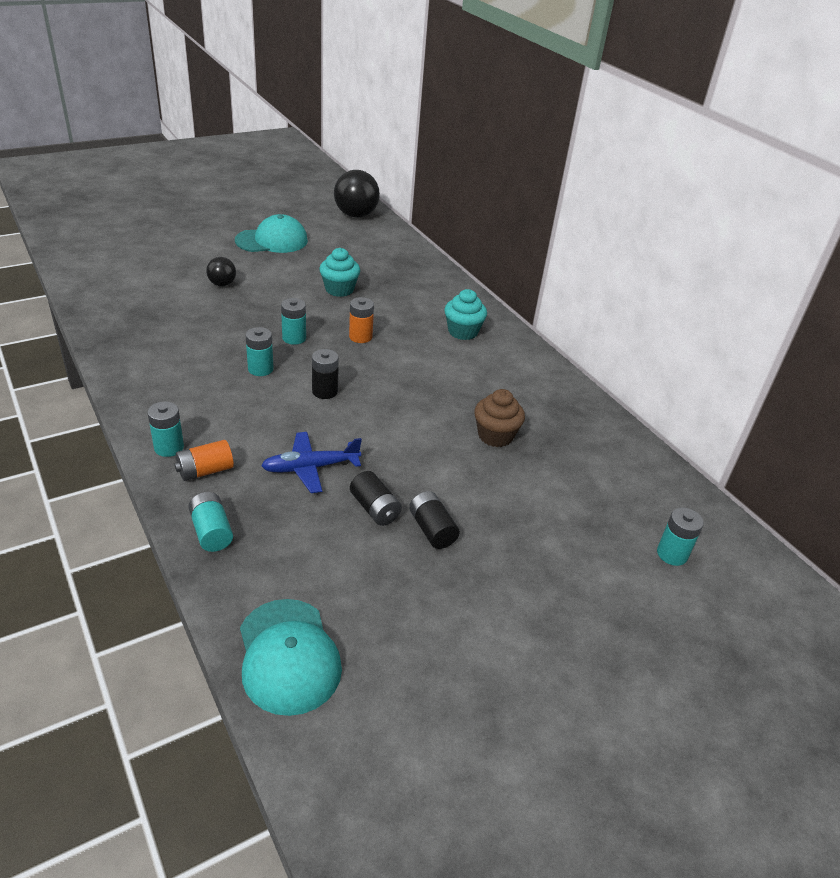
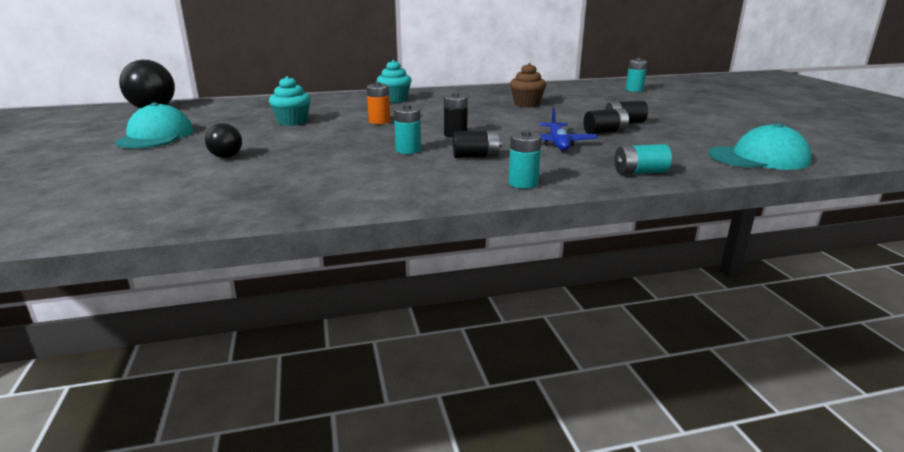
camera: 70 degrees left, 15 degrees down
(205, 471) = (560, 172): orange battery -> none
(249, 412) = (476, 156): none -> black battery
(294, 338) = (364, 138): turquoise battery -> none

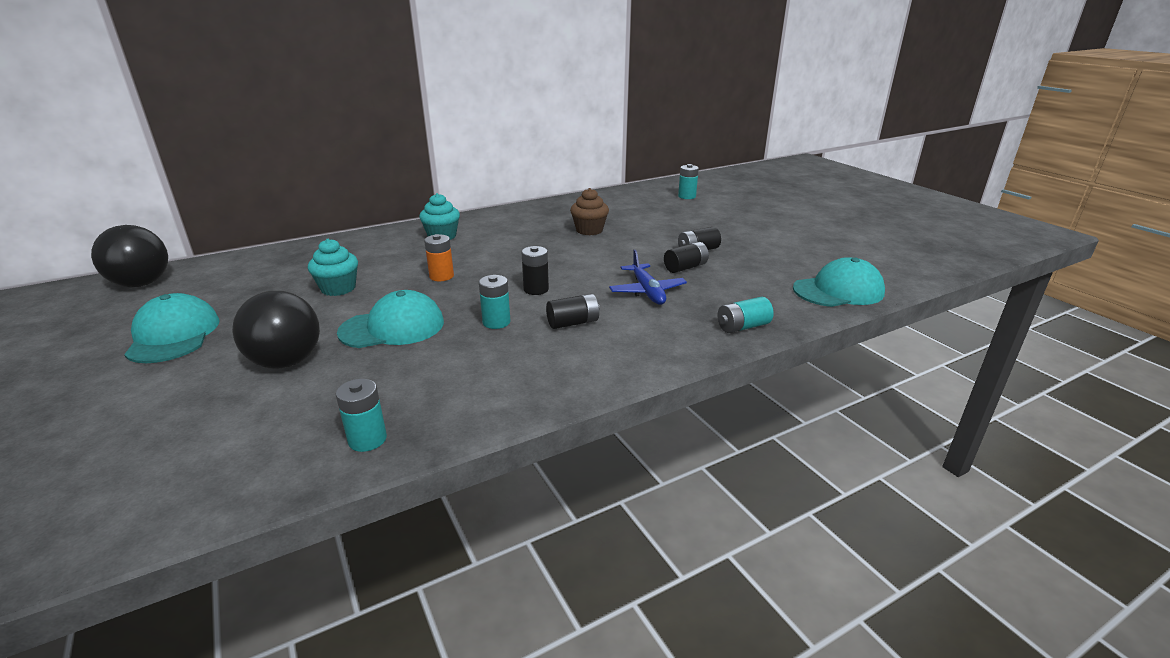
camera: 15 degrees left, 5 degrees up
(226, 157) = (286, 362): black ball -> black ball, size x1.86
(320, 146) = (392, 327): none -> turquoise cap
(523, 183) = (639, 360): turquoise battery -> turquoise battery (367, 439)

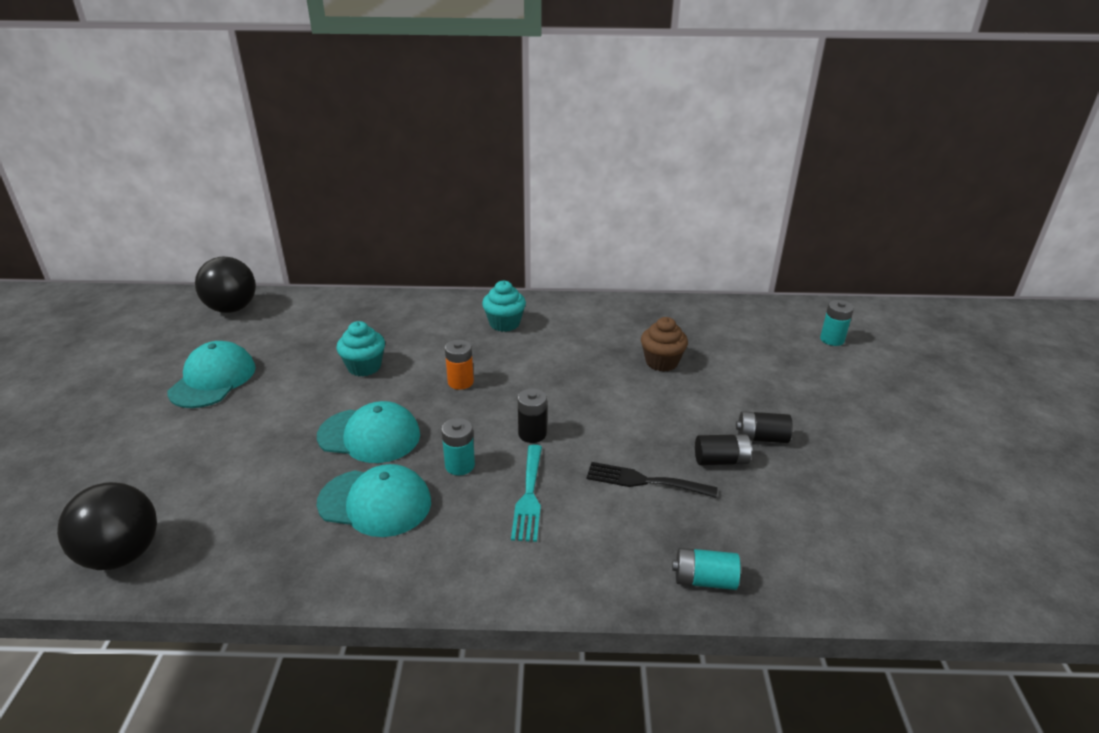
camera: 30 degrees right, 5 degrees up
(286, 362) = (264, 444): black ball -> black ball (122, 554)
(367, 439) = (255, 563): turquoise battery -> none
(573, 323) = (529, 496): black battery -> turquoise fork
(647, 291) = (644, 481): blue plane -> black fork
(838, 291) = (885, 574): turquoise cap -> turquoise cap (375, 502)

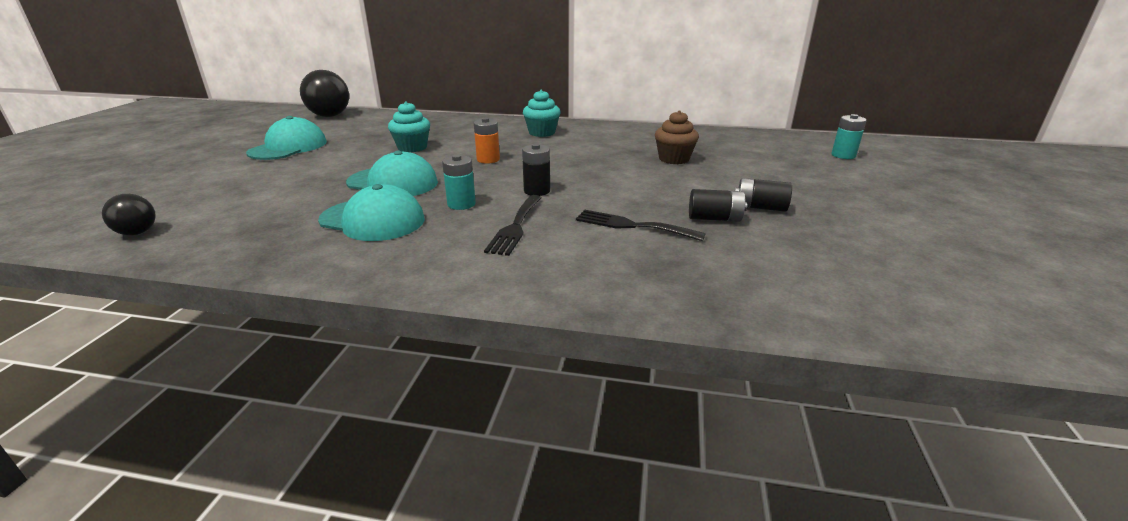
camera: 10 degrees right, 5 degrees down
(122, 554) = (137, 233): black ball -> black ball, size x0.54
(529, 496) = (515, 227): turquoise fork -> black fork
(704, 580) = (673, 296): turquoise battery -> none

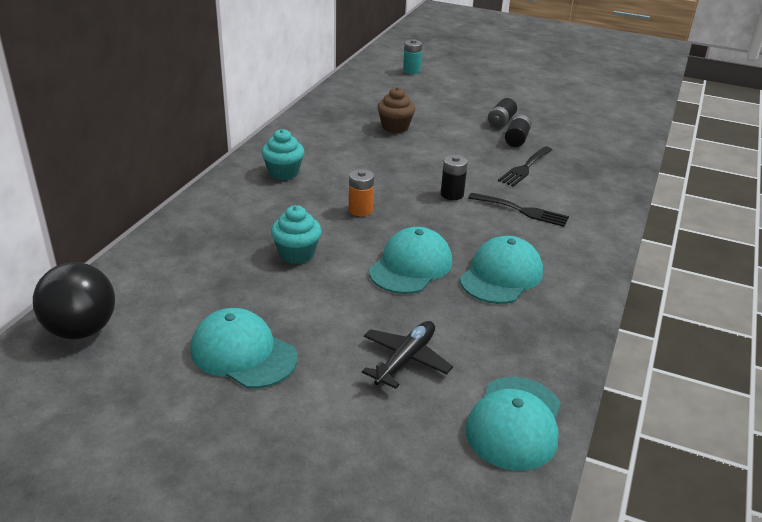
camera: 80 degrees left, 5 degrees up
(137, 233) = (515, 423): black ball -> turquoise cap
(253, 189) = (405, 360): none -> black plane
(461, 204) = (474, 231): turquoise battery -> none

